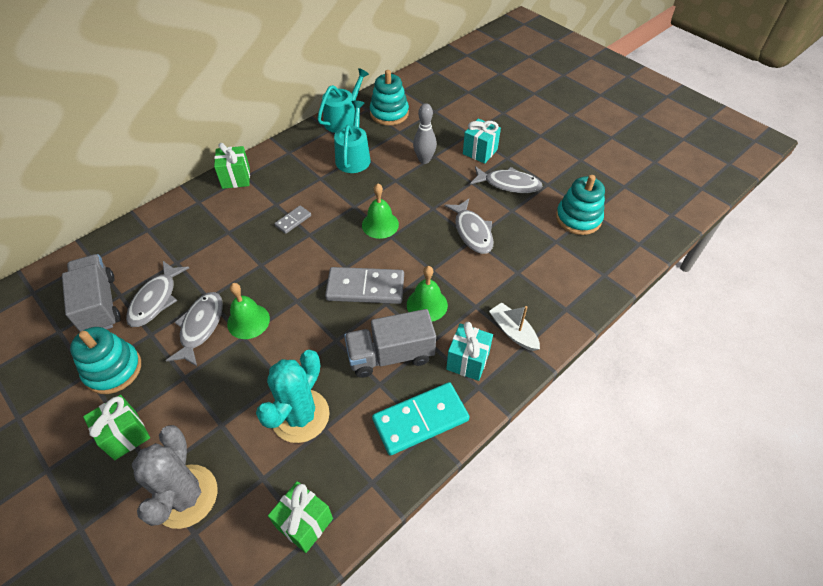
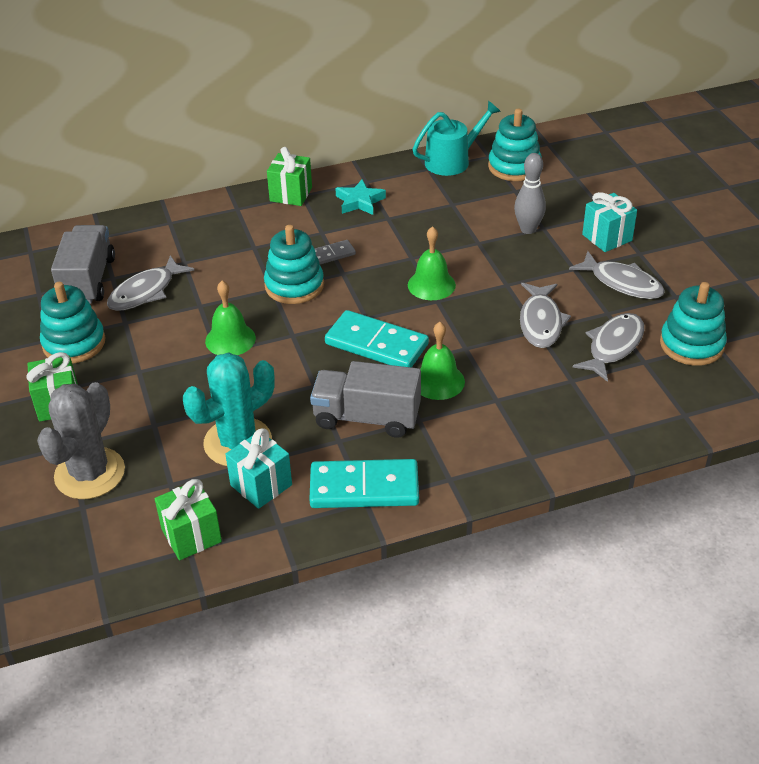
camera: 25 degrees right, 10 degrees down
(200, 327) = (178, 330): grey fish -> grey fish (613, 346)
(277, 256) = (294, 285): none -> turquoise stacking toy
(292, 170) = (359, 201): none -> turquoise star
(353, 157) = (441, 205): turquoise watering can -> none
(365, 288) = (376, 344): grey domino -> turquoise domino
(467, 361) = (452, 450): turquoise gift -> turquoise gift (261, 485)
(513, 332) = (526, 438): white boat -> none

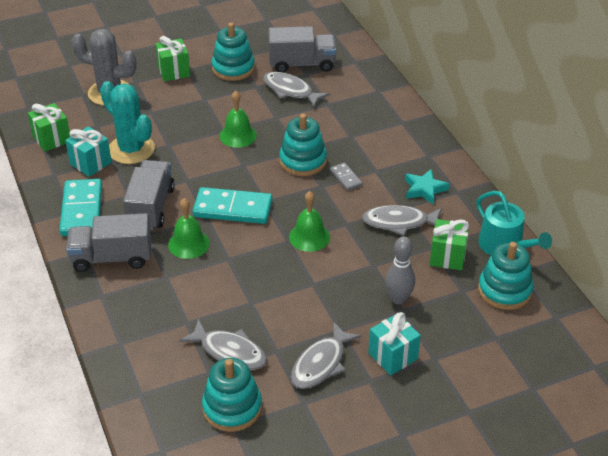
camera: 85 degrees right, 0 degrees up
(291, 194) = (428, 149): green gift -> green gift (447, 257)
(376, 344) = (232, 209): turquoise domino -> turquoise domino turned 75 degrees clockwise
(462, 451) = (112, 258): none -> grey truck
(541, 322) = (262, 305): grey fish -> grey fish (399, 222)

